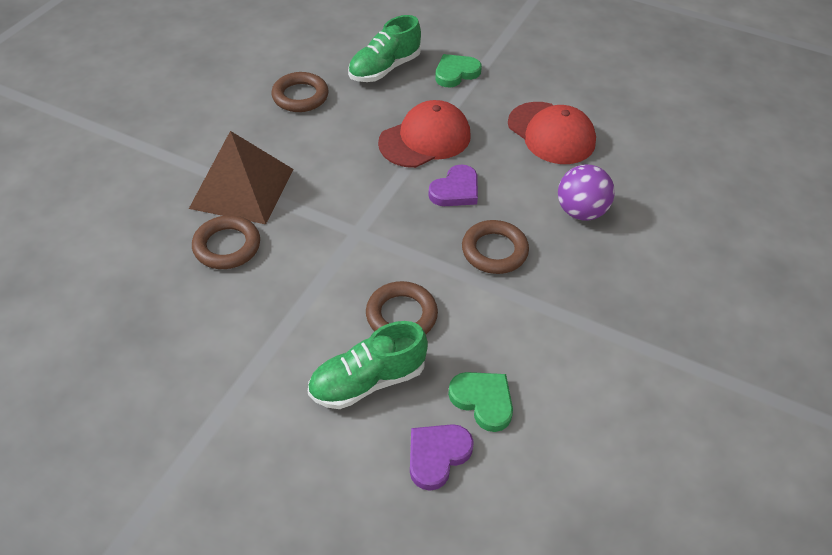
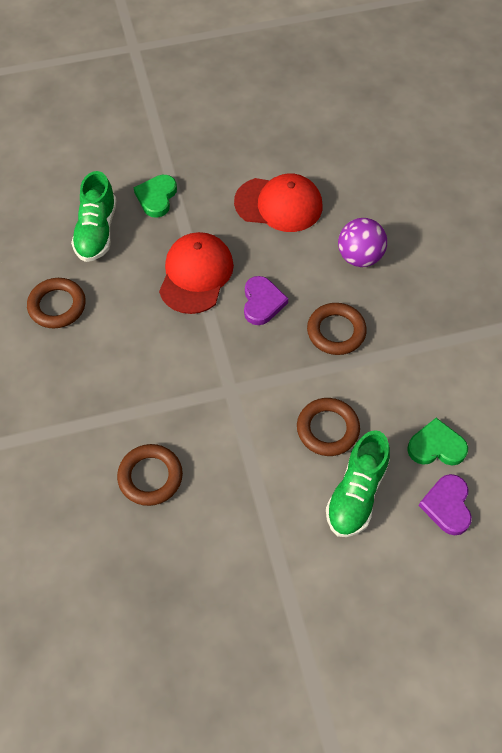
camera: 40 degrees left, 10 degrees up
(242, 188) = (105, 421): brown pyramid -> none

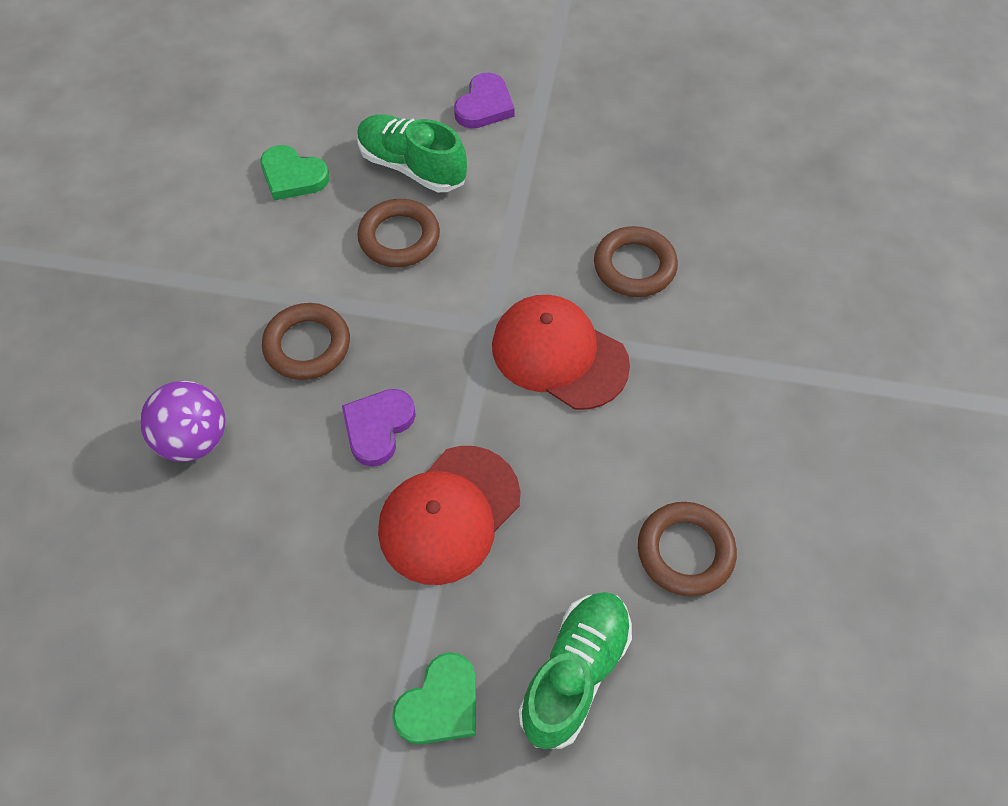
camera: 155 degrees left, 0 degrees up
(279, 204) = (246, 590): red cap -> red cap (559, 355)
(356, 493) = (412, 167): green shoe -> green shoe turned 105 degrees counterclockwise
(447, 506) = (327, 123): purple heart -> purple heart (484, 106)

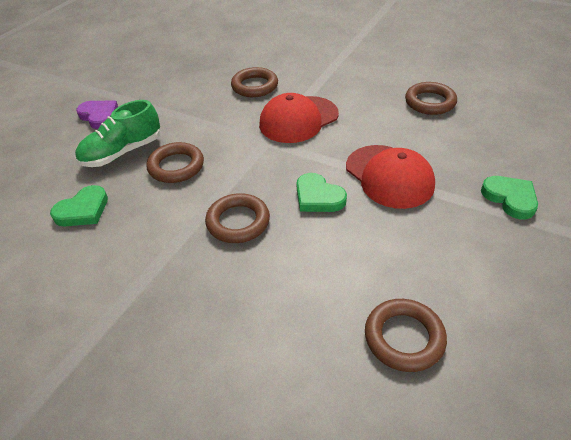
camera: 70 degrees left, 15 degrees down
(149, 577) = (404, 338): none -> brown ring
(194, 439) = (290, 296): purple ball -> none
(378, 427) = (318, 197): purple heart -> green heart
(575, 673) = (493, 147): green shoe -> none

